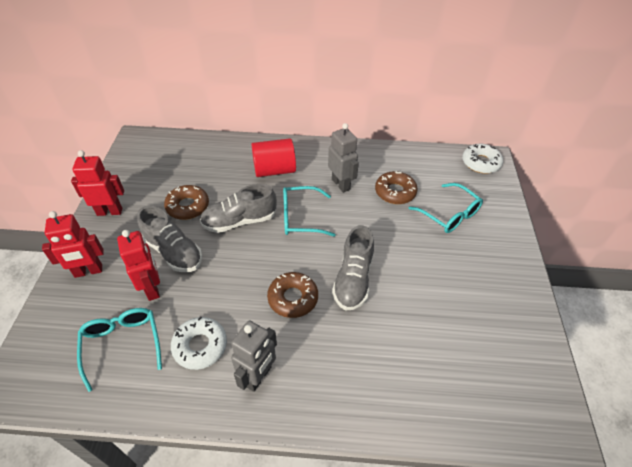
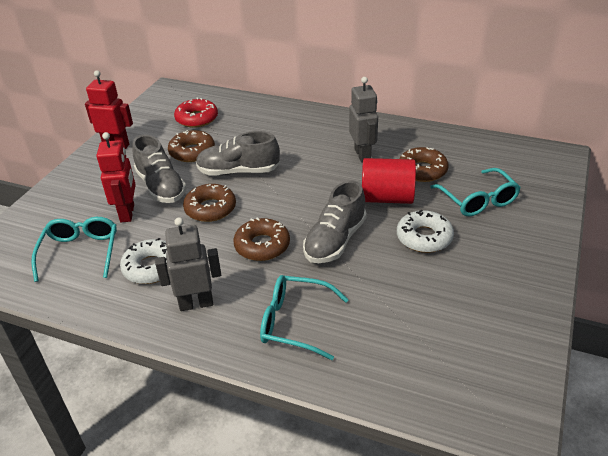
camera: 20 degrees right, 10 degrees down
(88, 271) = (76, 190): red robot -> none
(177, 168) = (197, 118): none -> red donut
(230, 267) = (210, 208): none -> brown donut
(258, 376) = (196, 303): grey robot -> grey robot turned 150 degrees counterclockwise
(274, 170) = (295, 133): red cylinder -> red cylinder (387, 198)
(300, 217) = (303, 178): turquoise glasses -> turquoise glasses (294, 322)
(481, 163) = (543, 157): white donut -> white donut (424, 237)

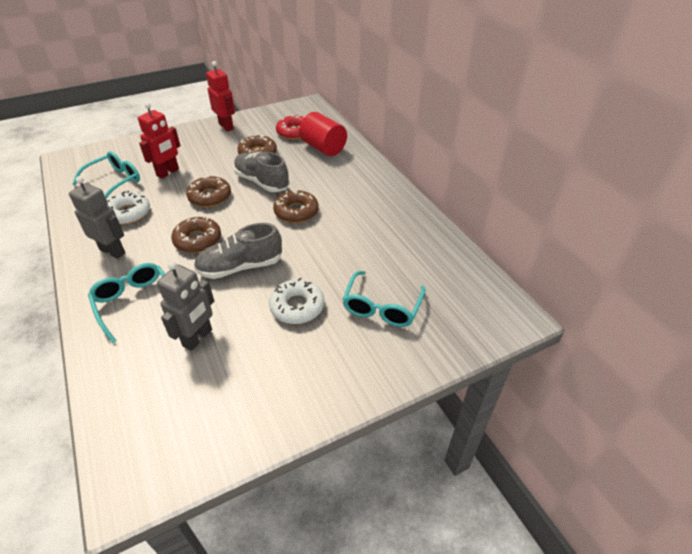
camera: 40 degrees right, 5 degrees up
(161, 187) = (208, 166): grey shoe -> none
(363, 155) = (356, 218): grey robot -> grey robot (198, 338)
(387, 198) = (320, 260): red cylinder -> red cylinder (323, 148)
(422, 170) = (379, 256): brown donut -> brown donut (296, 212)

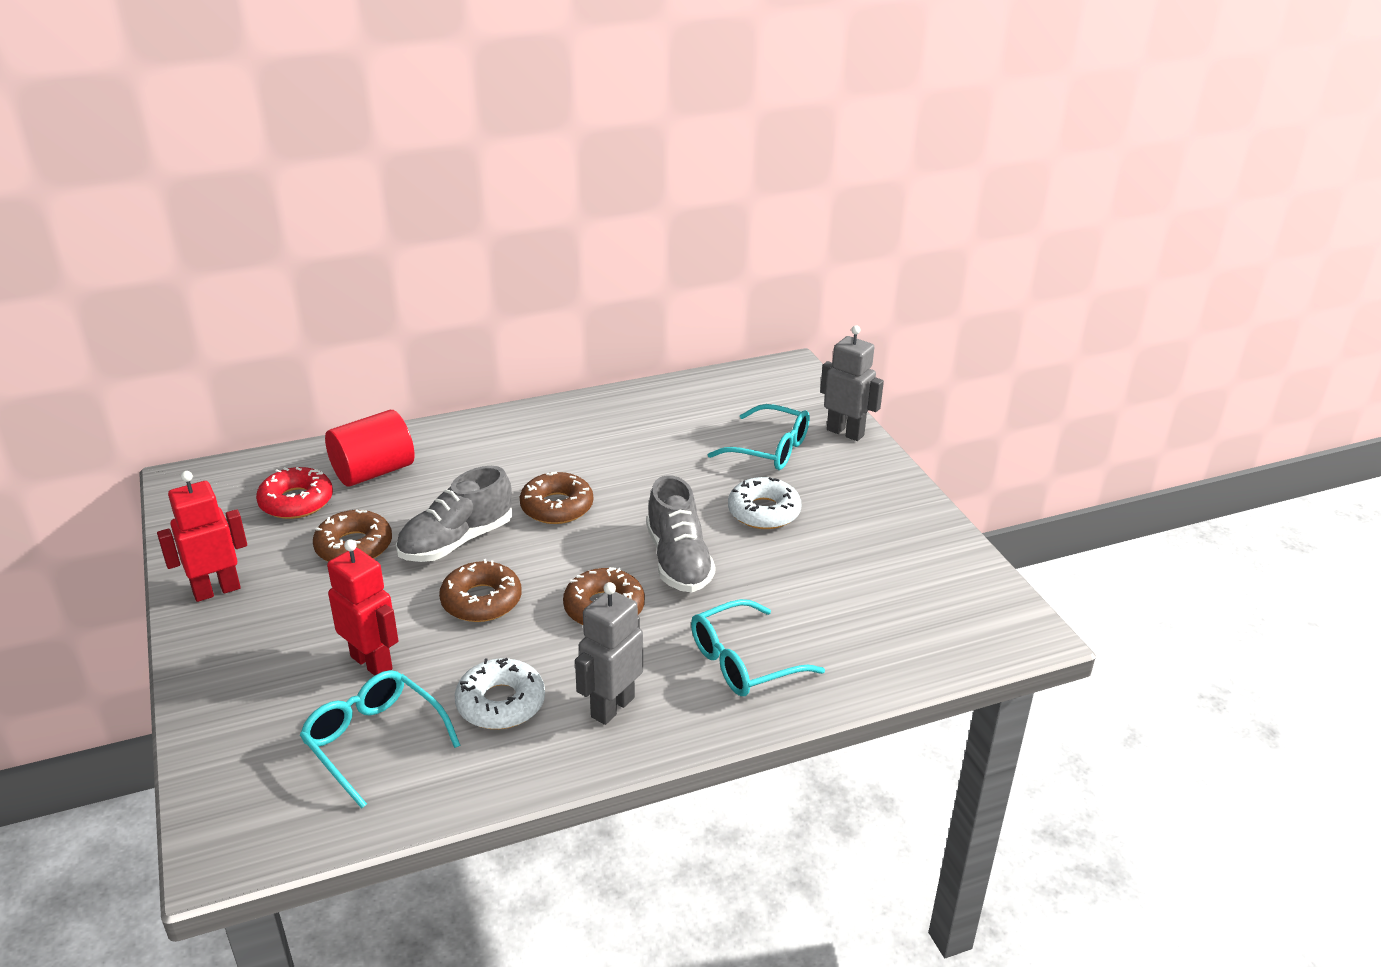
camera: 85 degrees left, 10 degrees down
(198, 338) = (814, 594): grey robot -> grey robot (845, 432)

